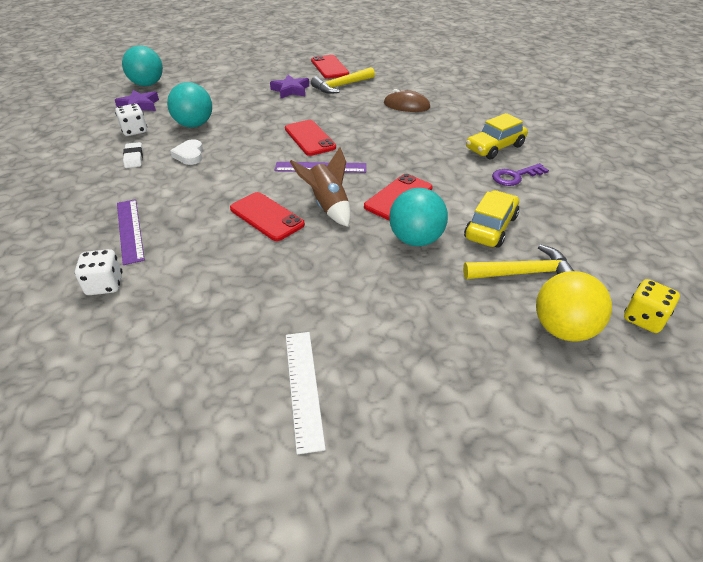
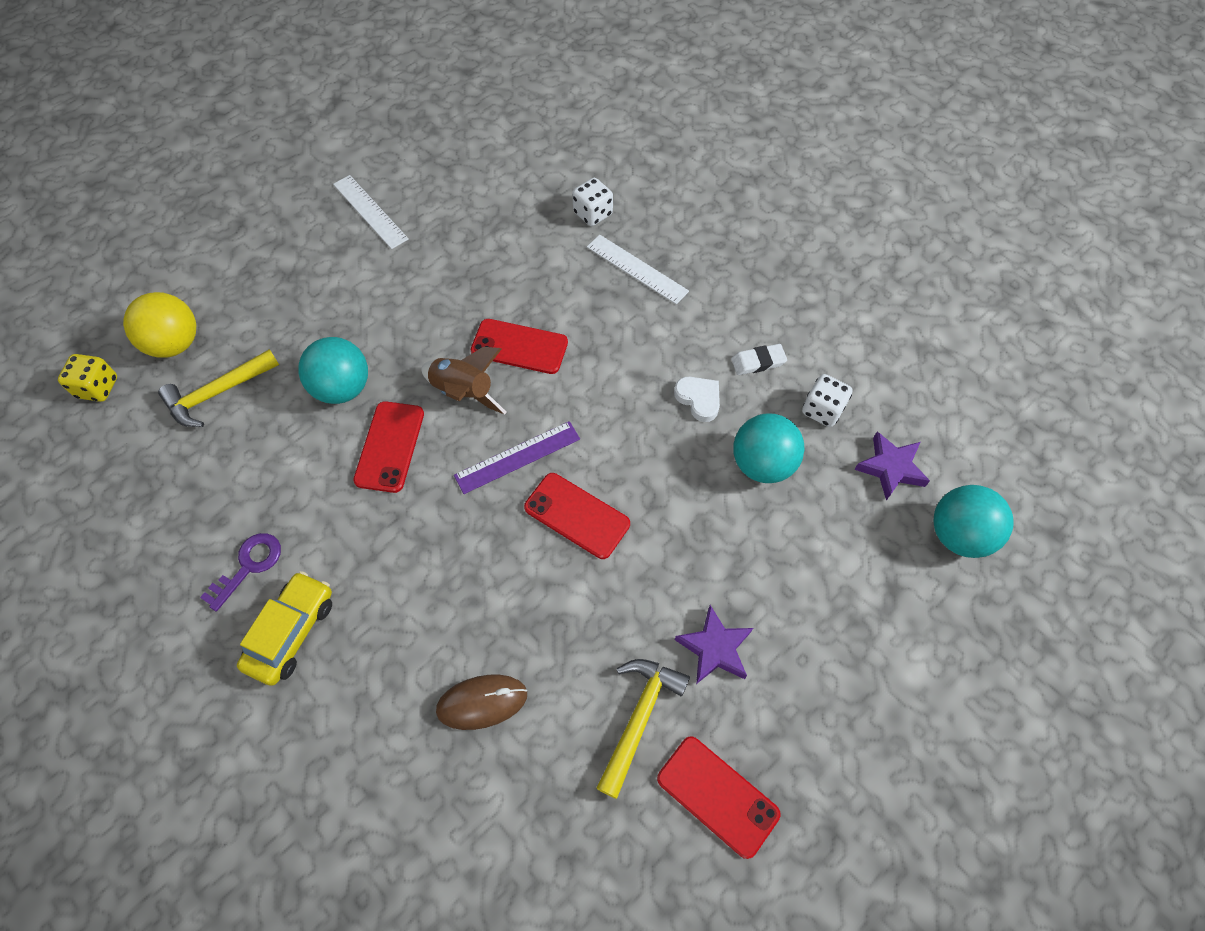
camera: 150 degrees right, 20 degrees up
(130, 230) = (636, 269): purple ruler -> white ruler
(134, 158) = (758, 362): white eraser -> white eraser turned 60 degrees counterclockwise
(490, 227) = (264, 445): yellow car -> none

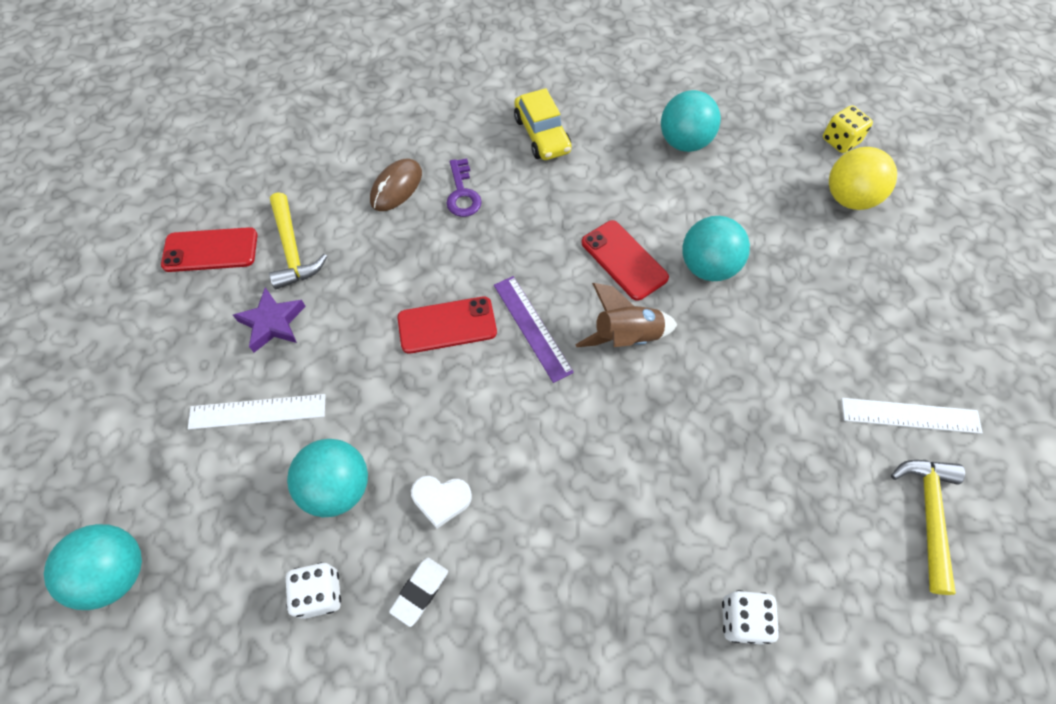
camera: 135 degrees right, 0 degrees up
(199, 502) = (684, 142): none -> turquoise ball
(217, 393) = (773, 196): yellow hammer -> yellow hammer (928, 514)
(248, 566) = (609, 140): purple key -> purple key (462, 193)
(517, 457) = (532, 327): purple ruler -> purple ruler turned 45 degrees counterclockwise
(519, 347) = (633, 410): red phone -> none
(636, 269) = (628, 590): white ruler -> white ruler (257, 411)
(890, 468) = (216, 587): purple star -> none

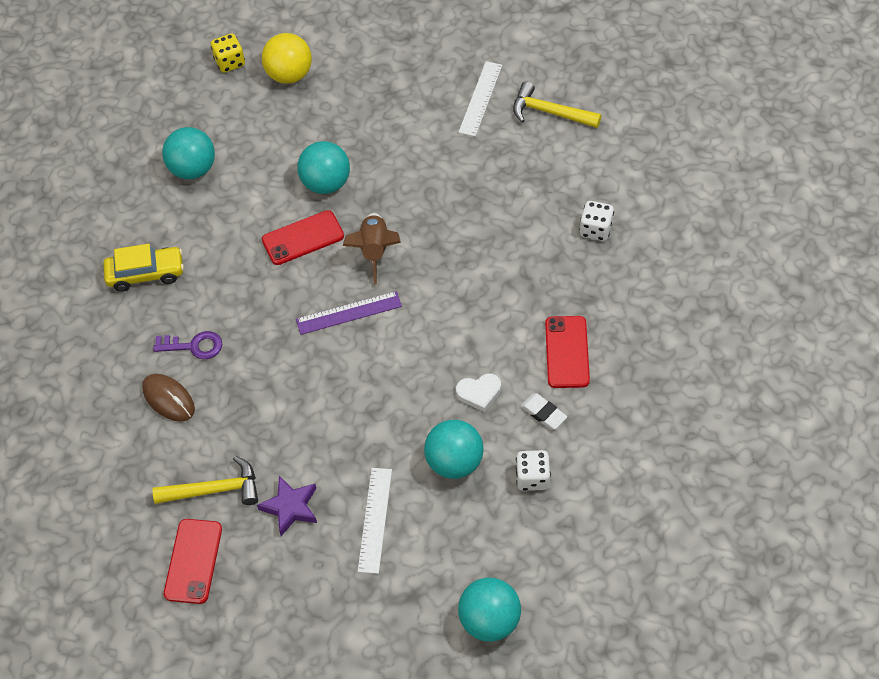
camera: 75 degrees left, 5 degrees down
(441, 500) = (479, 393): white heart -> white heart turned 60 degrees clockwise
(447, 325) = (330, 373): red phone -> red phone (567, 352)

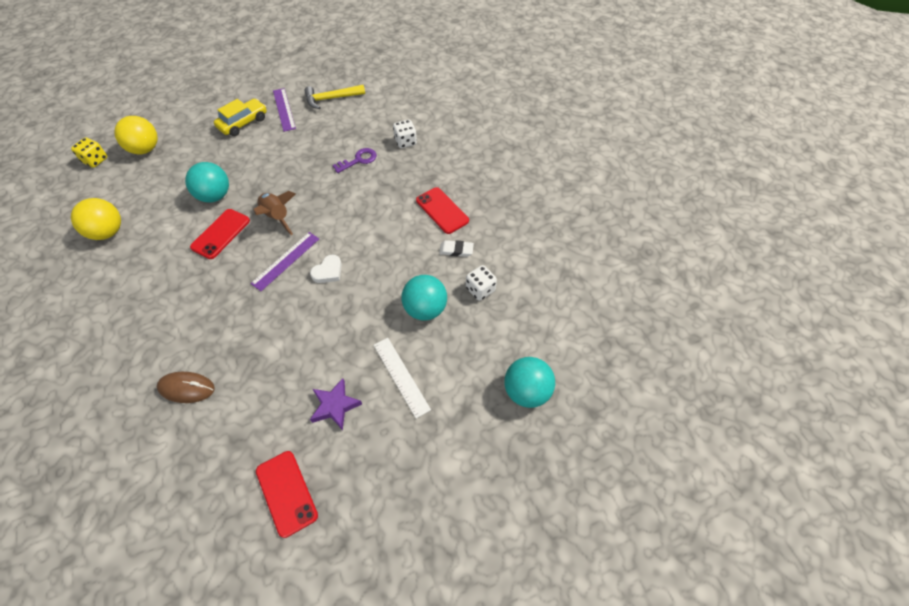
camera: 40 degrees left, 0 degrees up
(146, 273) = (112, 314): yellow car -> yellow car (243, 123)
(193, 169) = (108, 232): turquoise ball -> yellow ball
(194, 346) = (183, 341): purple key -> purple key (358, 160)
(215, 490) = (268, 429): yellow hammer -> none
(479, 393) = (408, 261): white heart -> white heart (328, 271)
(480, 98) = (284, 109): white ruler -> purple ruler

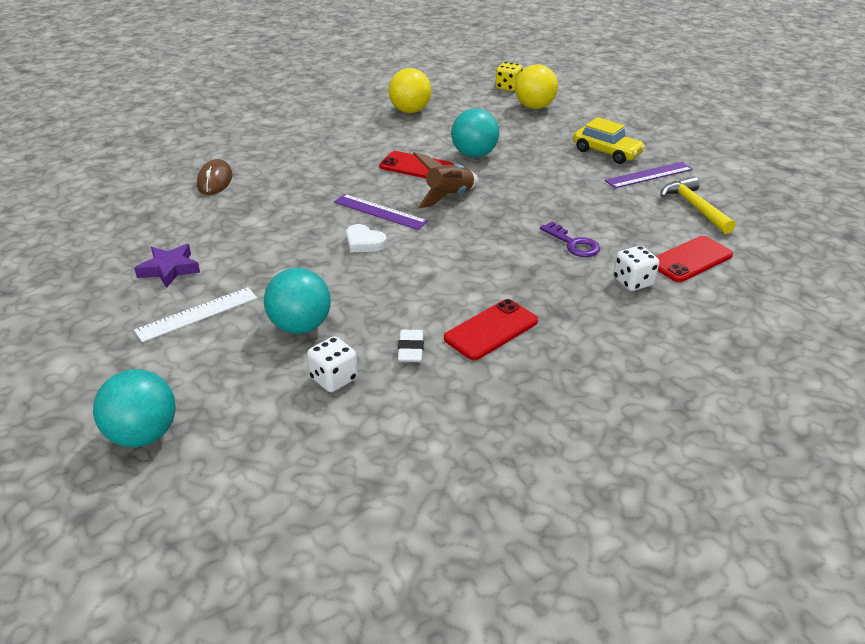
camera: 85 degrees right, 20 degrees down
(286, 493) = (78, 251): red phone -> red phone (690, 259)

